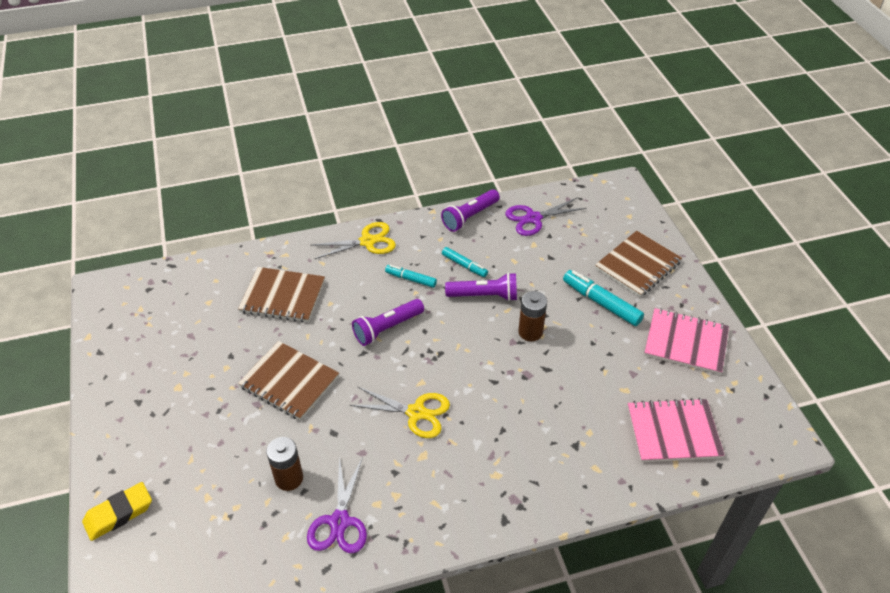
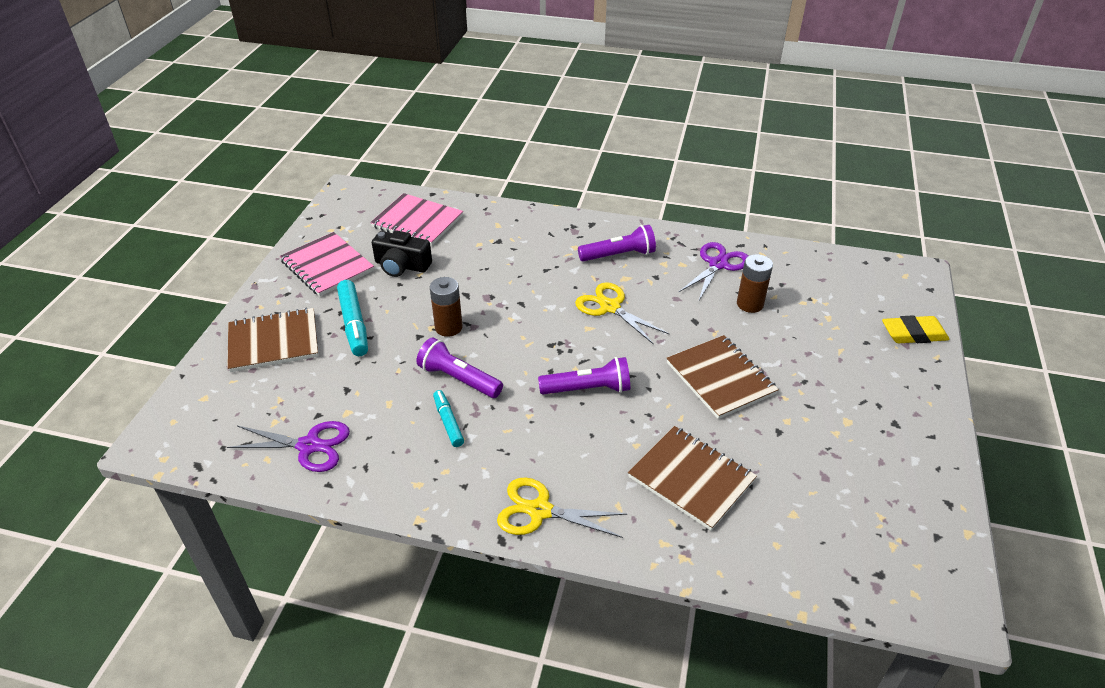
camera: 150 degrees left, 5 degrees down
(411, 279) = (523, 433): turquoise marker -> none
(470, 217) = (380, 486): purple flashlight -> purple flashlight (619, 255)
(628, 372) = (402, 265): none -> black camera

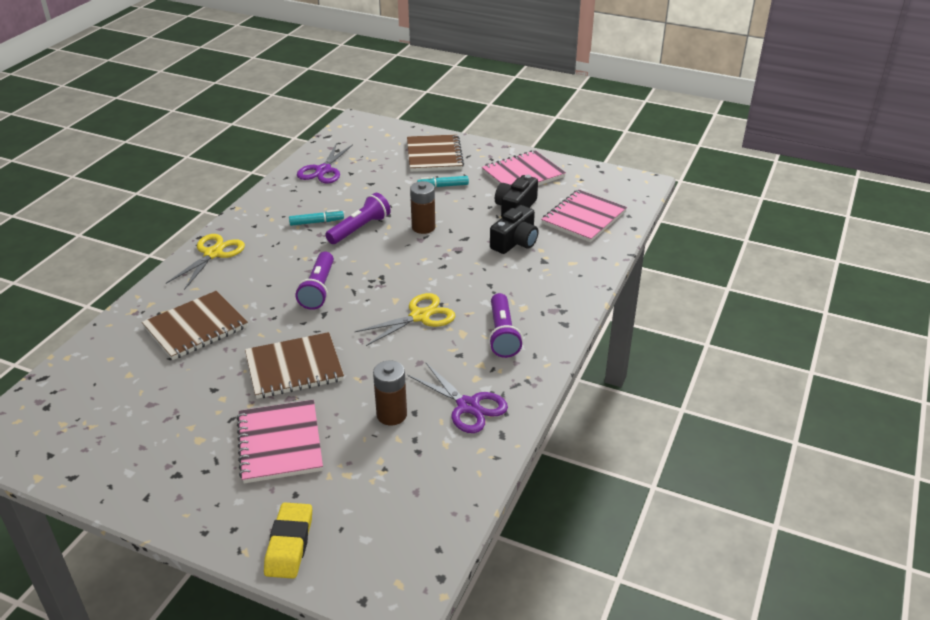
camera: 100 degrees right, 5 degrees down
(354, 324) = (443, 186): turquoise marker -> turquoise marker, size x0.62
(467, 260) = (515, 242): none -> black camera
(819, 364) = (280, 443): none -> pink notebook

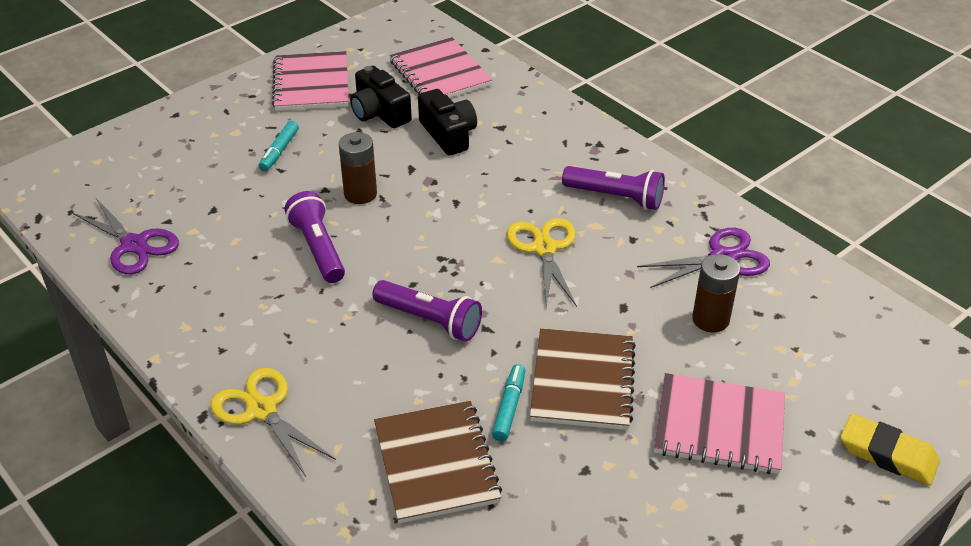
camera: 65 degrees left, 5 degrees up
(316, 222) = (267, 284): turquoise marker -> turquoise marker (509, 407)
(434, 155) = (197, 137): brown notebook -> none

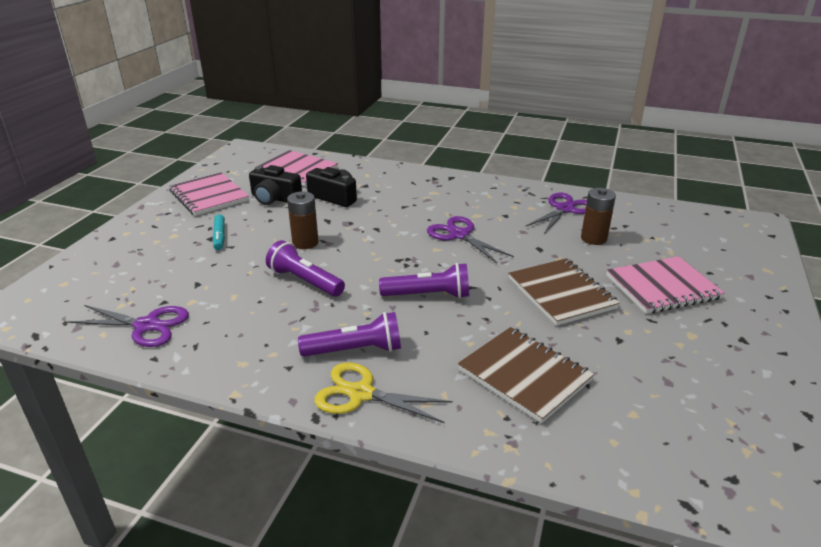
camera: 30 degrees left, 10 degrees down
(509, 407) = (533, 324): turquoise marker -> none
(544, 249) = (459, 235): yellow scissors -> purple scissors
(615, 197) = (472, 199): purple flashlight -> purple flashlight (355, 350)
(887, 454) = (757, 268): yellow eraser -> none

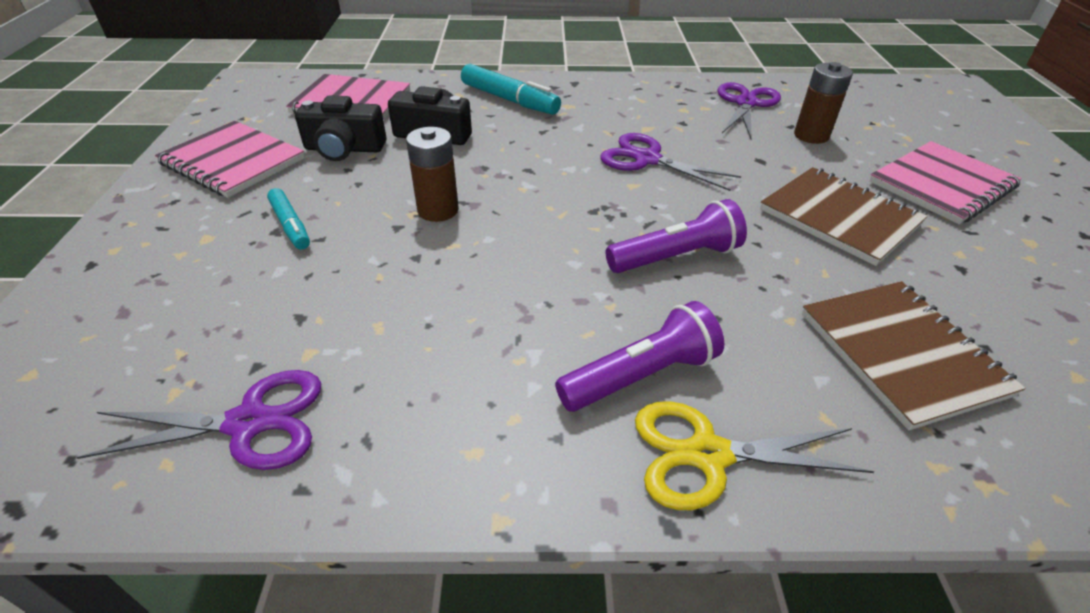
camera: 20 degrees left, 10 degrees up
(305, 281) = (480, 274): purple flashlight -> none
(397, 183) = (509, 100): none -> turquoise marker
(524, 375) = (901, 353): brown notebook -> brown notebook turned 45 degrees clockwise

